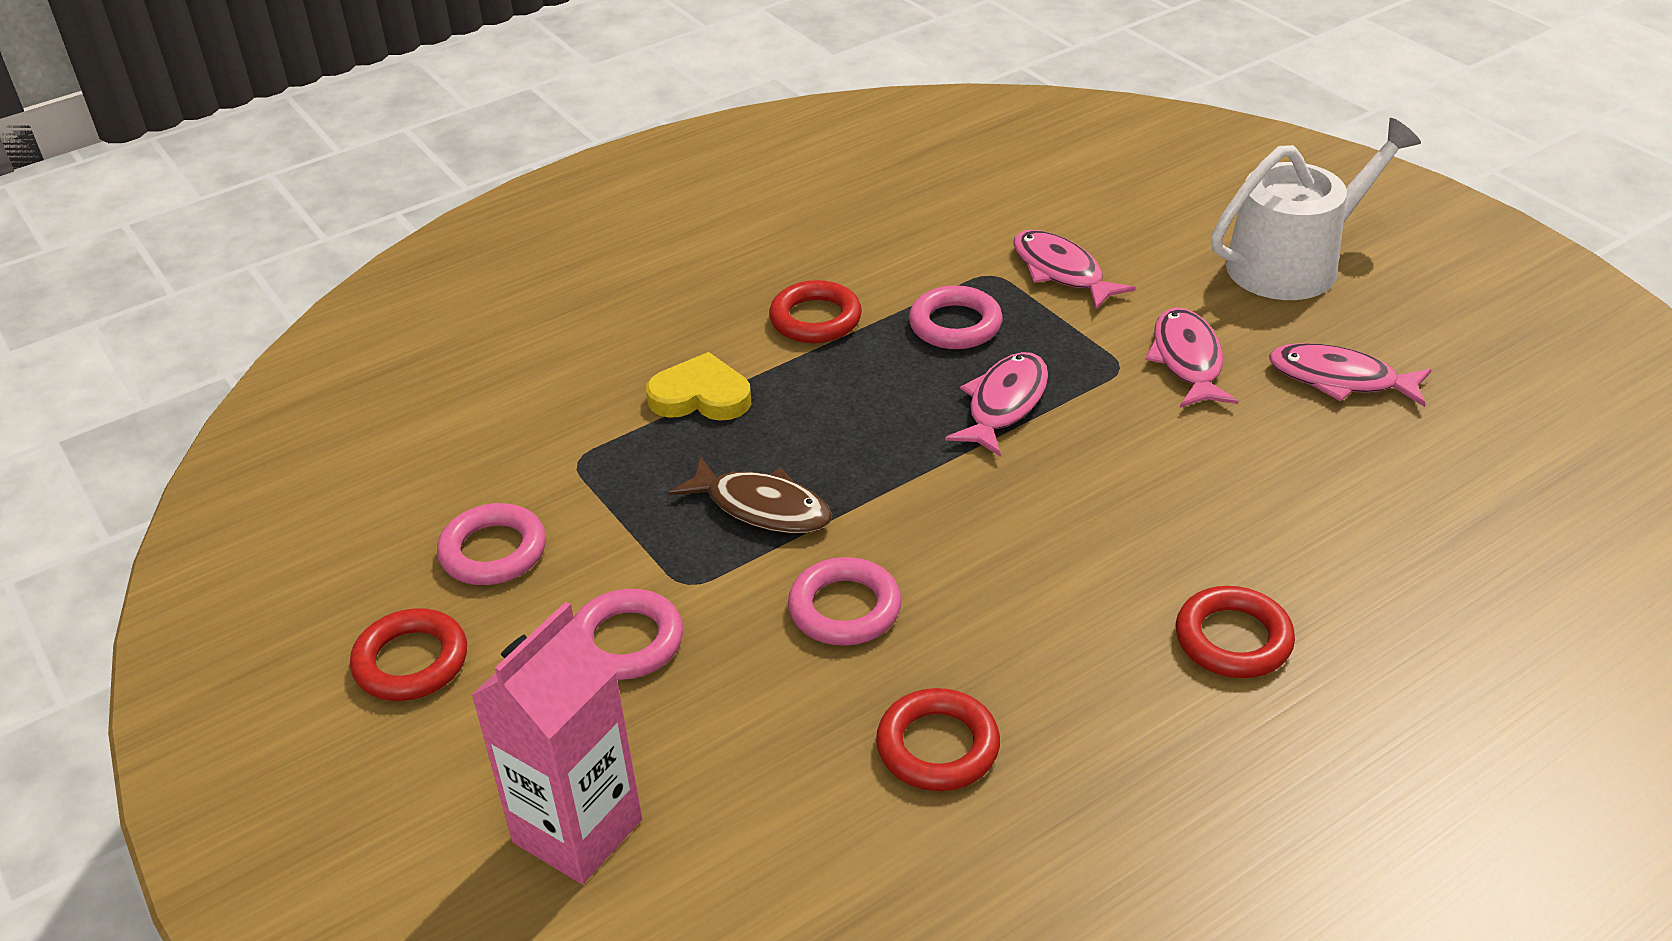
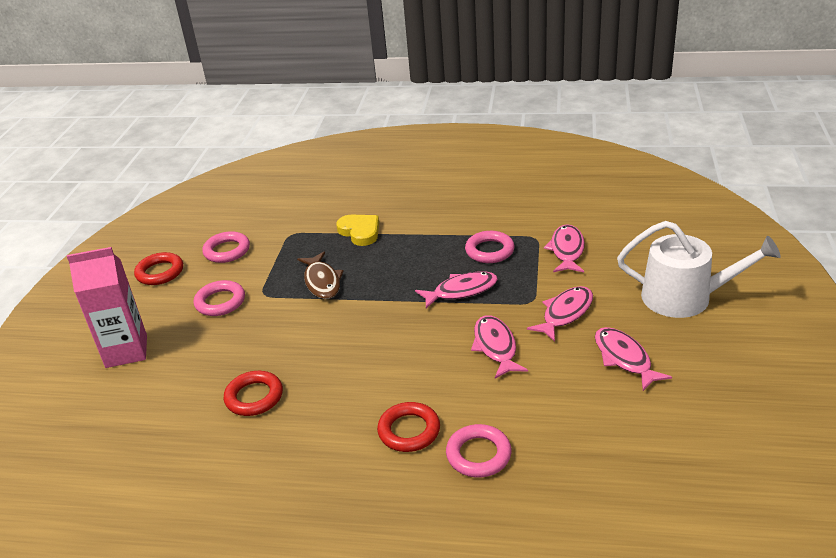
camera: 45 degrees right, 5 degrees down
(815, 319) = (440, 223): red ring -> none
(845, 608) = (296, 332): pink ring -> pink ring (478, 454)
(1169, 456) = (495, 347): none -> pink fish

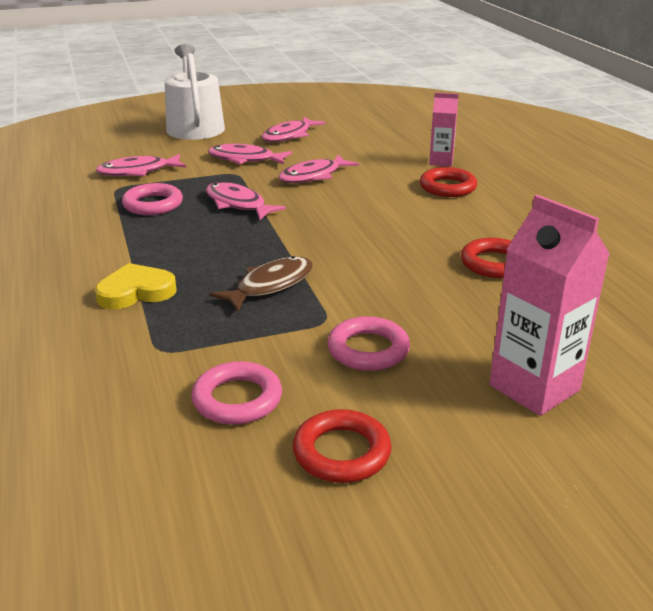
camera: 120 degrees left, 5 degrees down
(360, 232) = (136, 292): yellow heart -> yellow heart turned 45 degrees clockwise
(478, 454) = (441, 161): pink ring -> pink carton

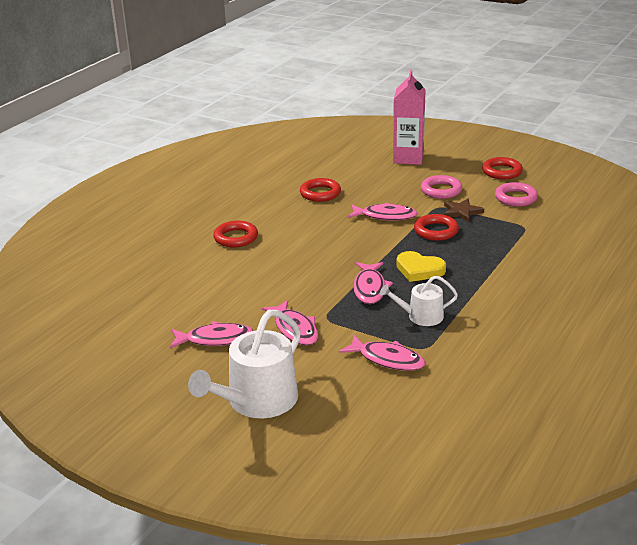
camera: 130 degrees left, 0 degrees up
(136, 292) = (504, 258): yellow heart -> yellow heart (419, 270)
(153, 204) = (421, 316): pink ring -> white watering can
(270, 285) = (436, 231): brown fish -> red ring
(281, 328) = (461, 212): none -> brown star
(313, 176) = (285, 287): pink fish -> pink fish (385, 216)
(441, 161) = (190, 256): pink carton -> none

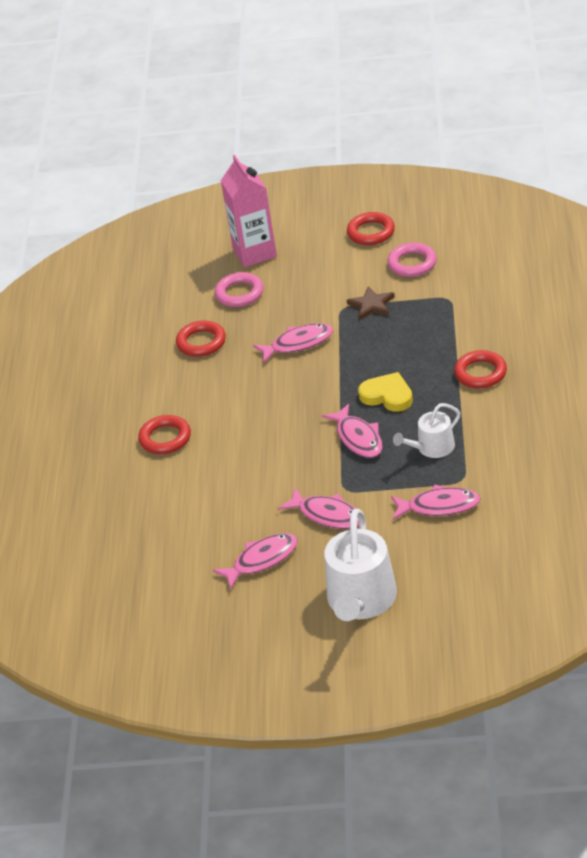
camera: 25 degrees left, 10 degrees up
(419, 270) = (387, 396): yellow heart -> yellow heart turned 150 degrees counterclockwise
(436, 231) = (365, 341): red ring -> red ring (480, 373)
(441, 190) = (327, 285): pink ring -> pink ring (239, 293)

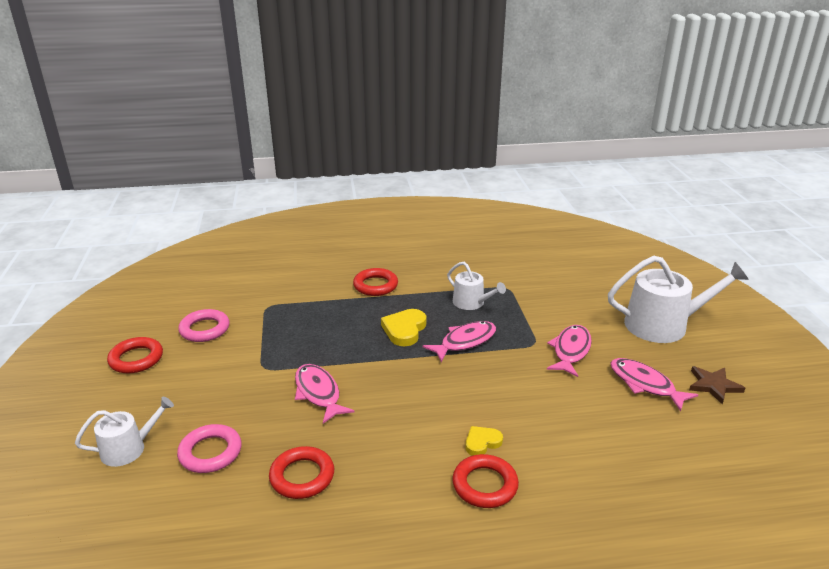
camera: 105 degrees left, 10 degrees down
(211, 440) = (482, 442): none -> yellow heart
(254, 253) = (129, 448): pink carton -> white watering can
(371, 305) = (265, 349): brown star -> brown star (713, 385)
(439, 506) = (540, 296): pink fish -> none

